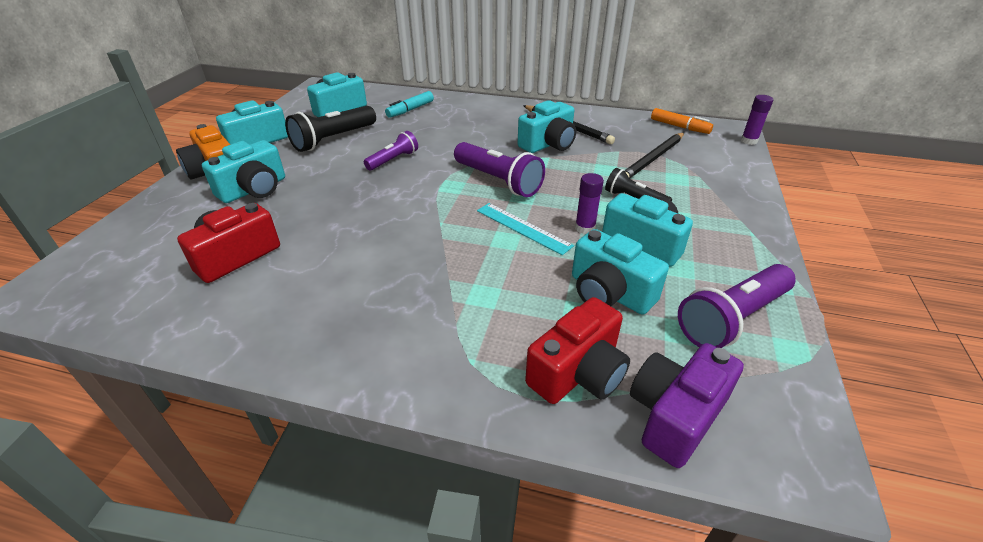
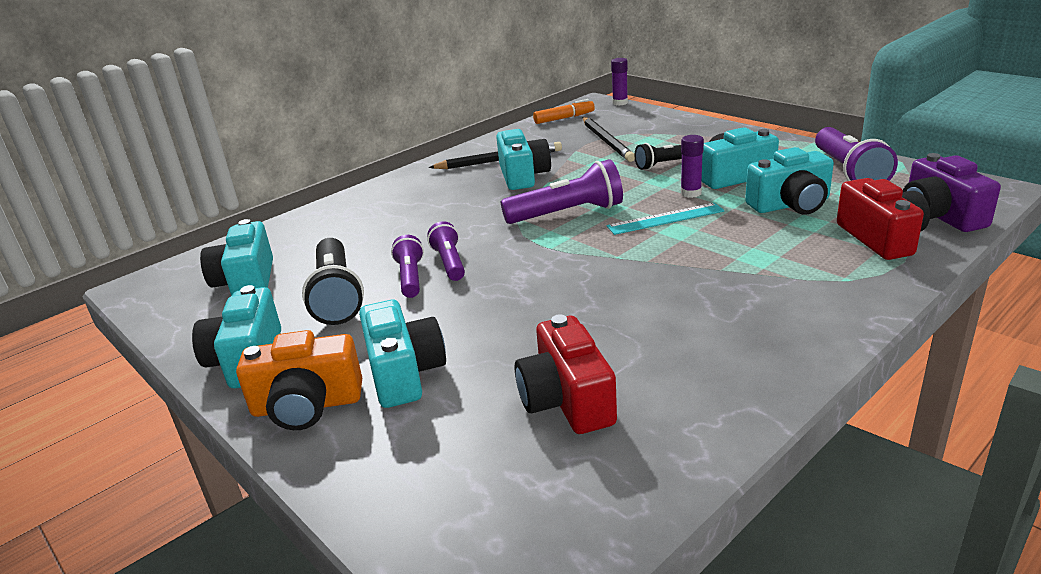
camera: 55 degrees left, 10 degrees down
(366, 154) = (410, 278): none -> purple flashlight
(410, 110) = (330, 232): turquoise marker -> none

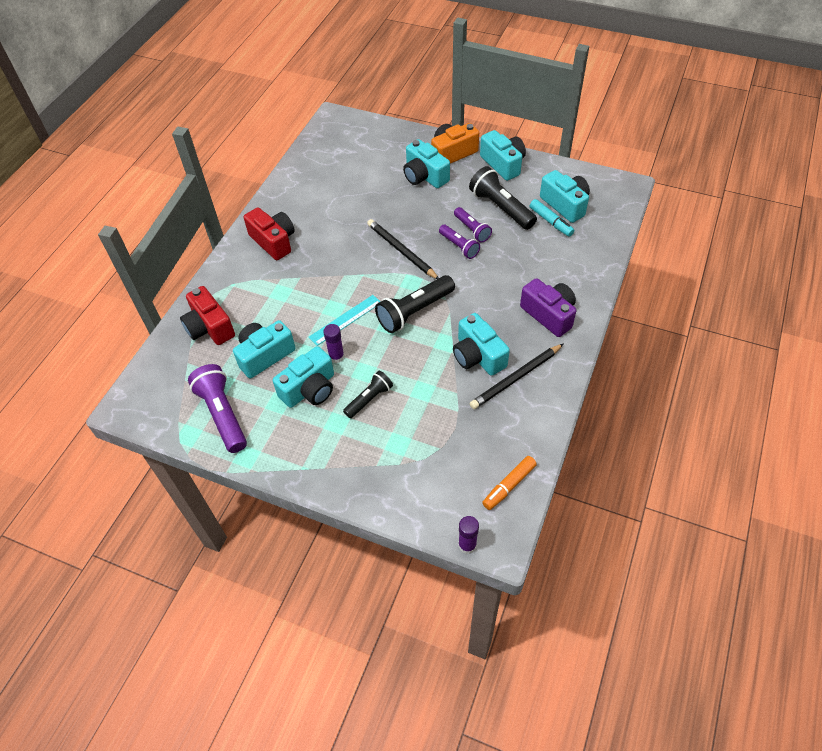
camera: 155 degrees right, 25 degrees up
(294, 266) = (550, 222): none -> turquoise marker
(566, 400) = (347, 182): red camera -> red camera (274, 241)
(567, 213) = (414, 311): purple flashlight -> black flashlight
(607, 141) = (437, 435): black pencil -> black pencil (401, 251)
(939, 216) = (170, 361): purple camera -> purple camera (549, 314)

